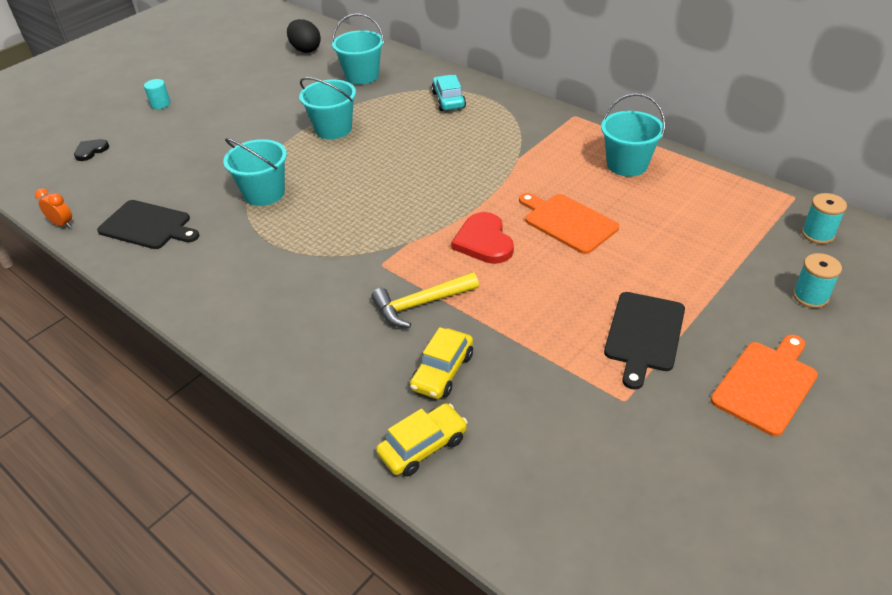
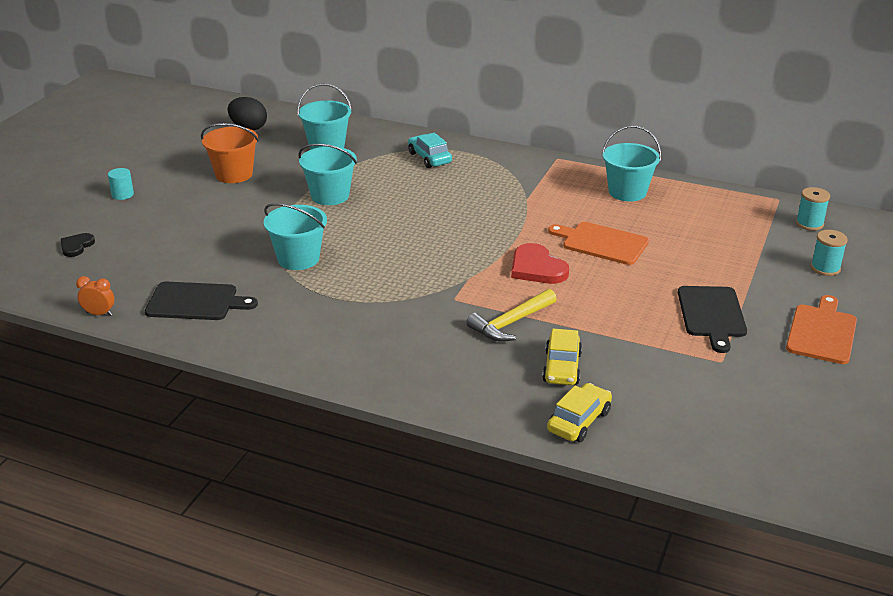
camera: 20 degrees left, 10 degrees down
(264, 95) = (234, 174): none -> orange bucket

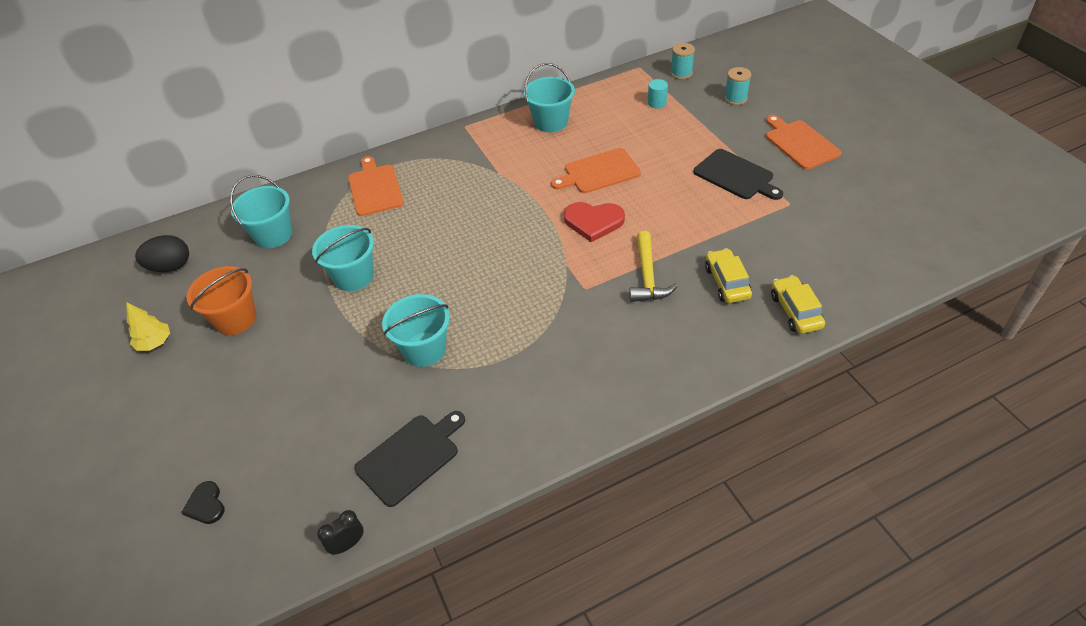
camera: 45 degrees left, 15 degrees up
(99, 314) = (348, 544): orange clock -> black clock
(122, 195) = (160, 419): turquoise cylinder -> turquoise cylinder (657, 103)
(179, 159) = (155, 343): none -> yellow tree
(429, 158) = (375, 188): turquoise car -> orange cutting board
(562, 368) = (727, 282): yellow car -> yellow car turned 150 degrees counterclockwise

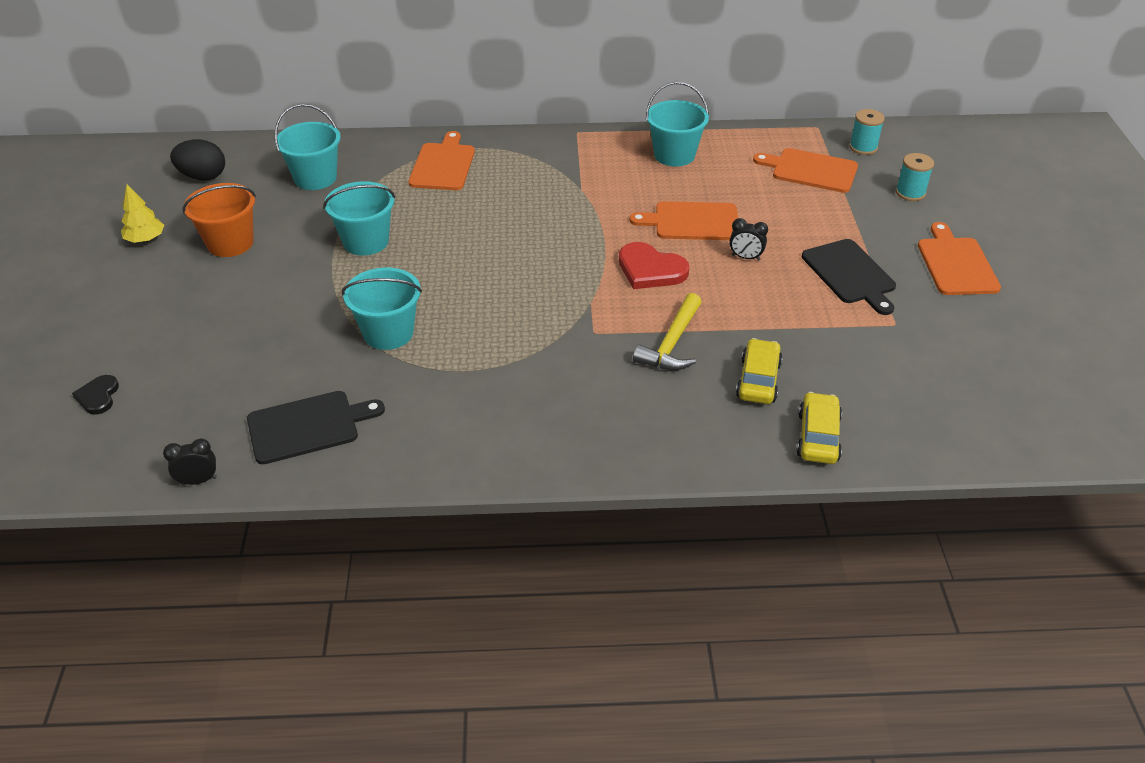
camera: 20 degrees right, 5 degrees down
(655, 188) = (745, 257): none -> black clock
(657, 103) = (811, 170): turquoise cylinder -> orange cutting board

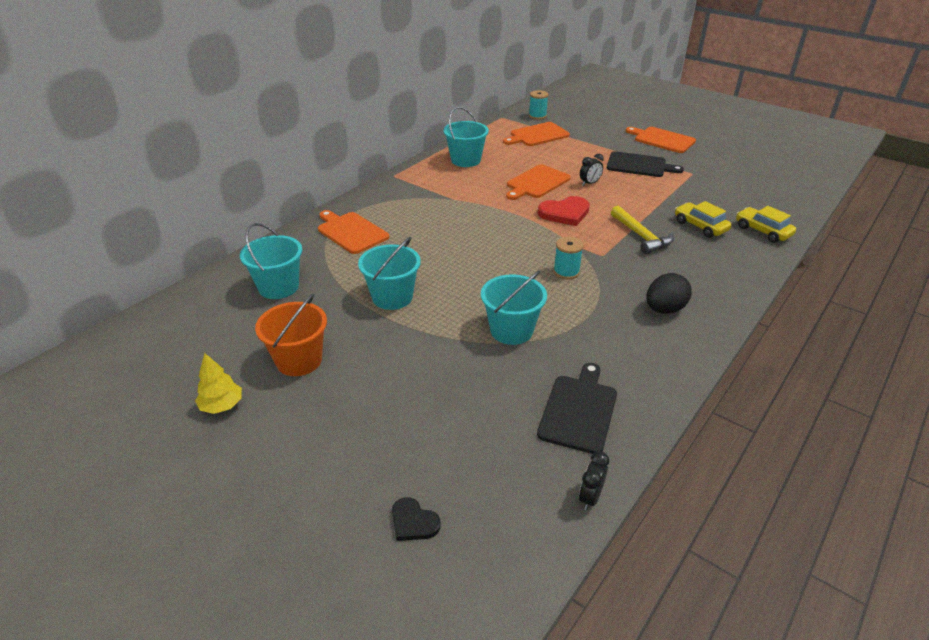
camera: 50 degrees left, 5 degrees down
(203, 177) = (183, 339): black egg -> black egg (664, 309)
(910, 193) = (592, 123): turquoise spool -> turquoise spool (566, 272)

